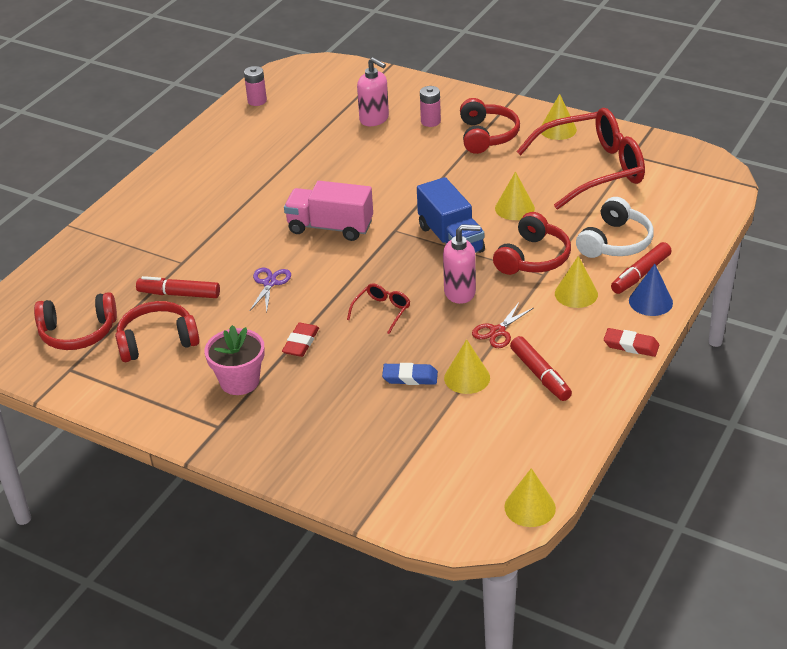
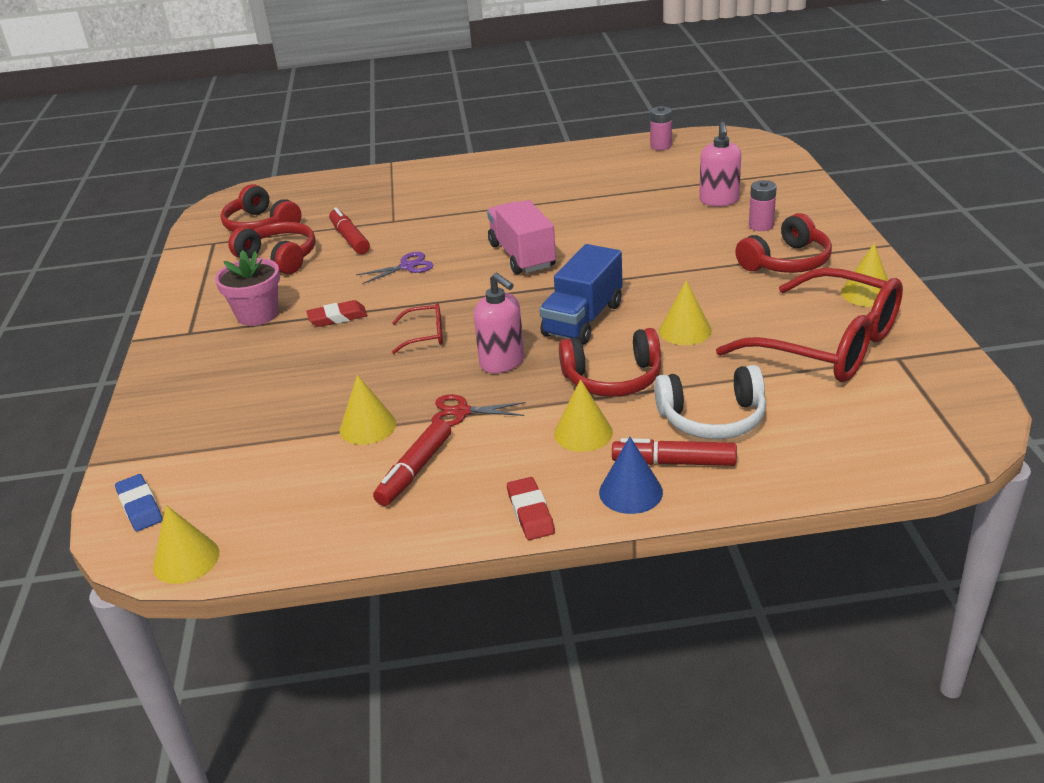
camera: 55 degrees right, 5 degrees down
(410, 377) = (338, 394): blue eraser -> blue eraser (140, 506)

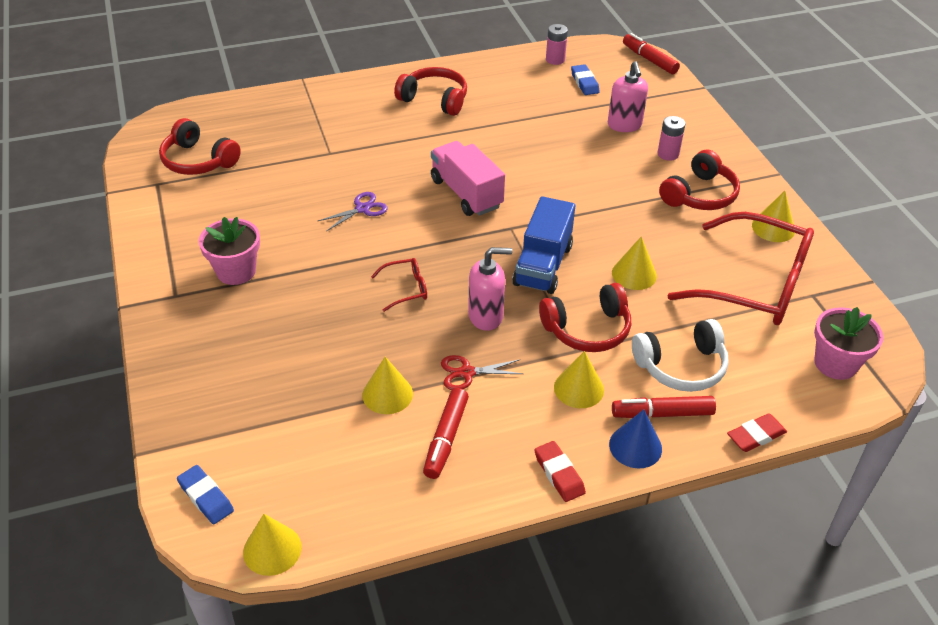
camera: 15 degrees left, 10 degrees up
(279, 258) = (232, 201): red headphones -> red headphones (434, 99)
(337, 317) = (316, 272): red eraser -> red eraser (756, 435)
(350, 238) = (294, 176): red marker -> red marker (649, 60)
(502, 362) = (486, 316): pink soap dispenser -> pink soap dispenser turned 45 degrees counterclockwise
(686, 165) = (584, 83): none -> blue eraser
(908, 425) = (835, 363): none -> pink flower pot

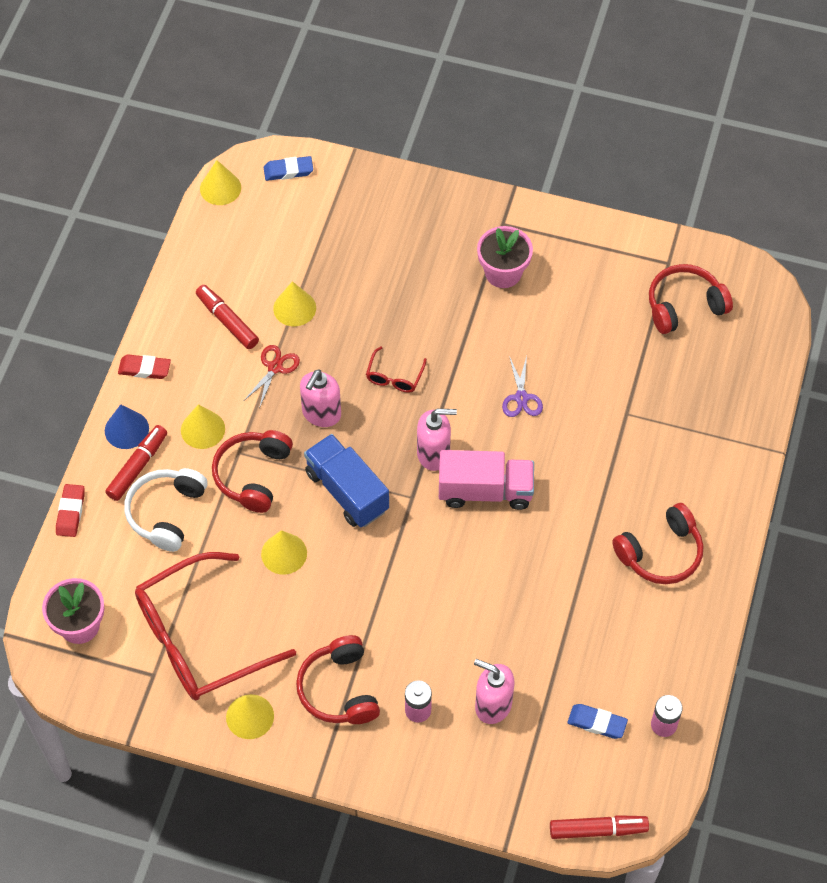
camera: 125 degrees right, 15 degrees up
(460, 233) = (434, 454): none -> pink soap dispenser

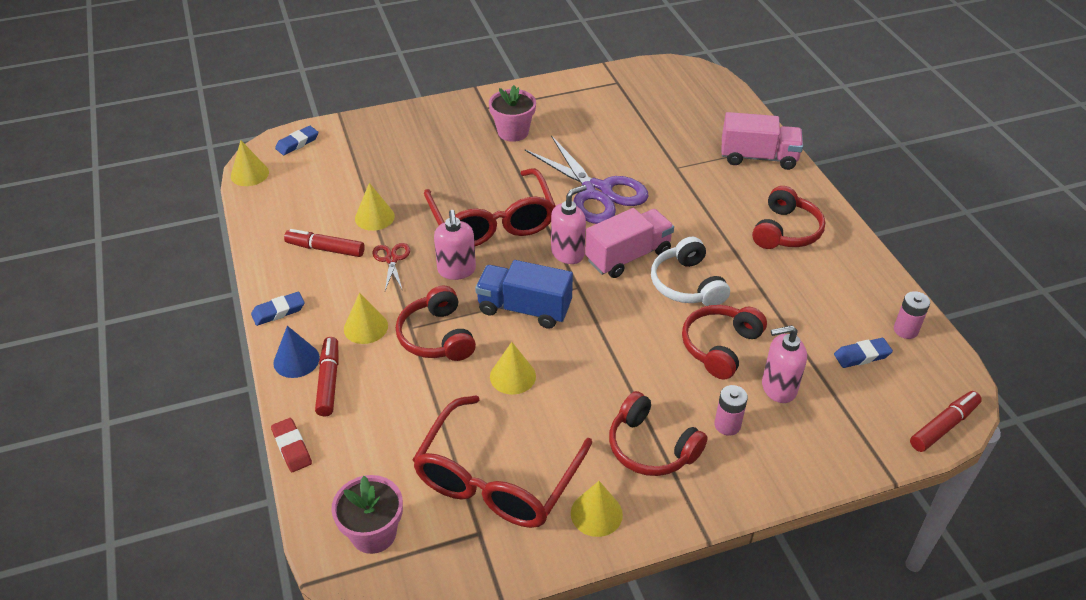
camera: 35 degrees left, 15 degrees down
(144, 369) = (278, 311): red eraser -> blue eraser
(166, 513) = (384, 401): white headphones -> white headphones (687, 284)
(394, 377) = (492, 222): red glasses -> red glasses, size x2.43
(521, 398) = (597, 192): purple scissors -> purple scissors, size x2.24
(684, 306) = (651, 98): red headphones -> red headphones (720, 347)
(722, 449) = (758, 157): none -> pink truck

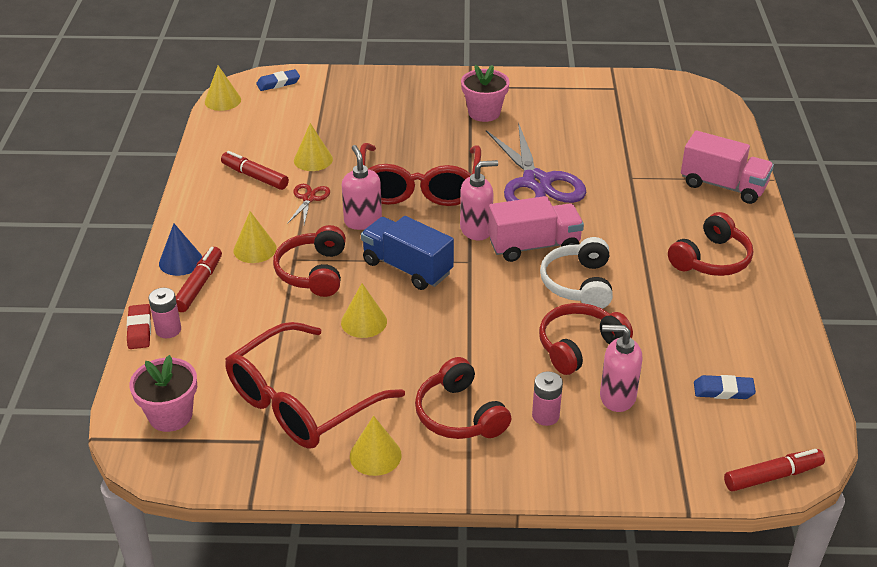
camera: 20 degrees right, 5 degrees down
(278, 311) = (187, 218): blue eraser -> none
(456, 270) = (362, 221): pink soap dispenser -> pink soap dispenser turned 150 degrees clockwise
(905, 330) = (786, 379): pink battery -> pink battery (168, 330)

